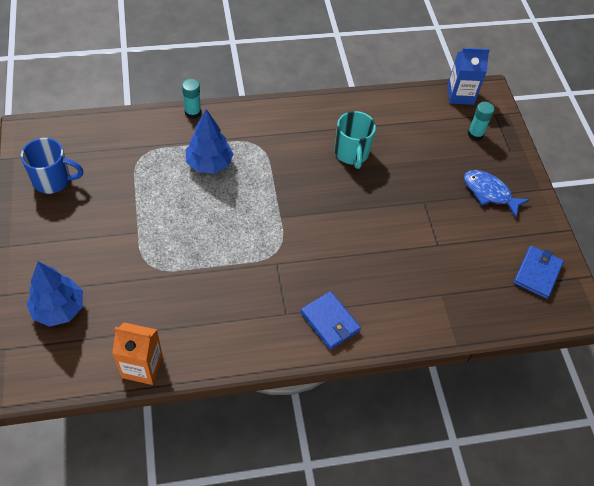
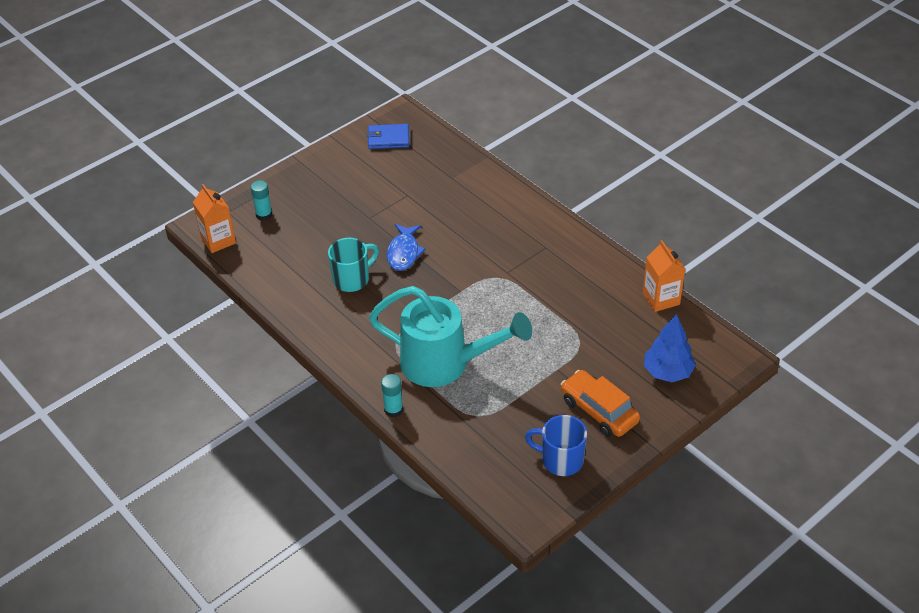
camera: 115 degrees left, 10 degrees down
(53, 180) = (560, 460): blue mug -> blue mug turned 45 degrees counterclockwise
(71, 232) = (599, 411): none -> orange car
(209, 164) = (445, 364): blue tree -> turquoise watering can
(330, 322) = (530, 222): blue wallet -> none
(460, 95) = (218, 240): blue carton -> orange carton
(489, 193) = (327, 186): blue fish -> blue fish (404, 253)

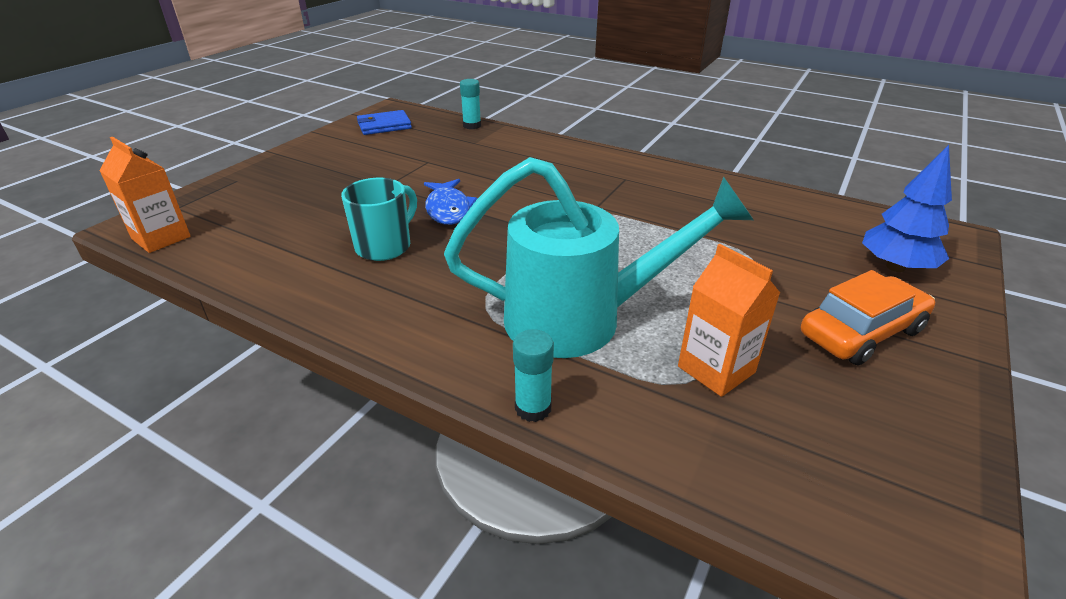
camera: 20 degrees left, 10 degrees down
(264, 215) = (233, 203): turquoise glue stick -> turquoise glue stick (472, 126)
(560, 460) = (882, 421): blue mug -> none
(599, 411) = (861, 332): orange car -> orange car turned 120 degrees clockwise
(661, 299) = (802, 200): orange carton -> orange carton (716, 369)

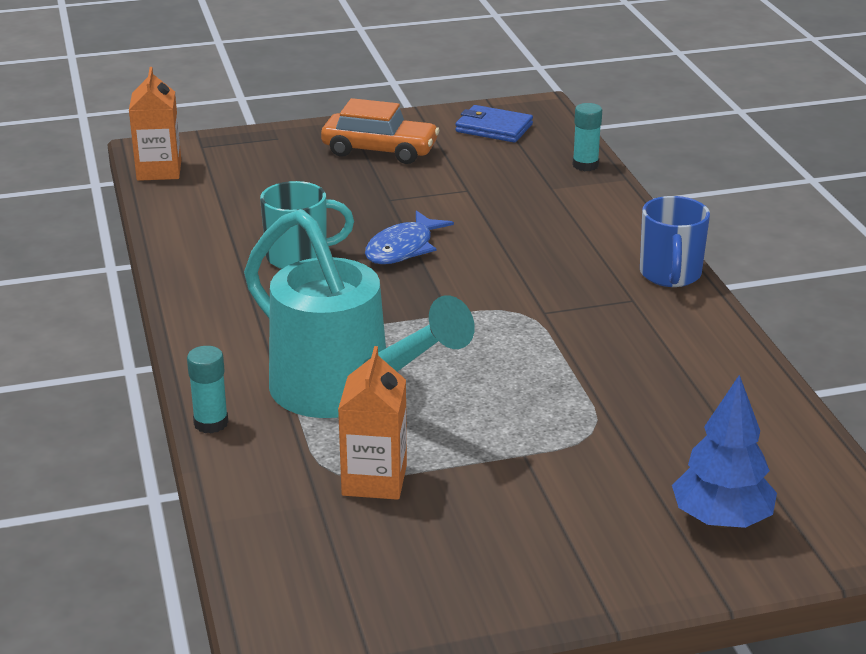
camera: 45 degrees right, 5 degrees down
(617, 159) = (670, 275): none -> blue mug
(861, 332) = (549, 534): orange car -> orange car (380, 150)

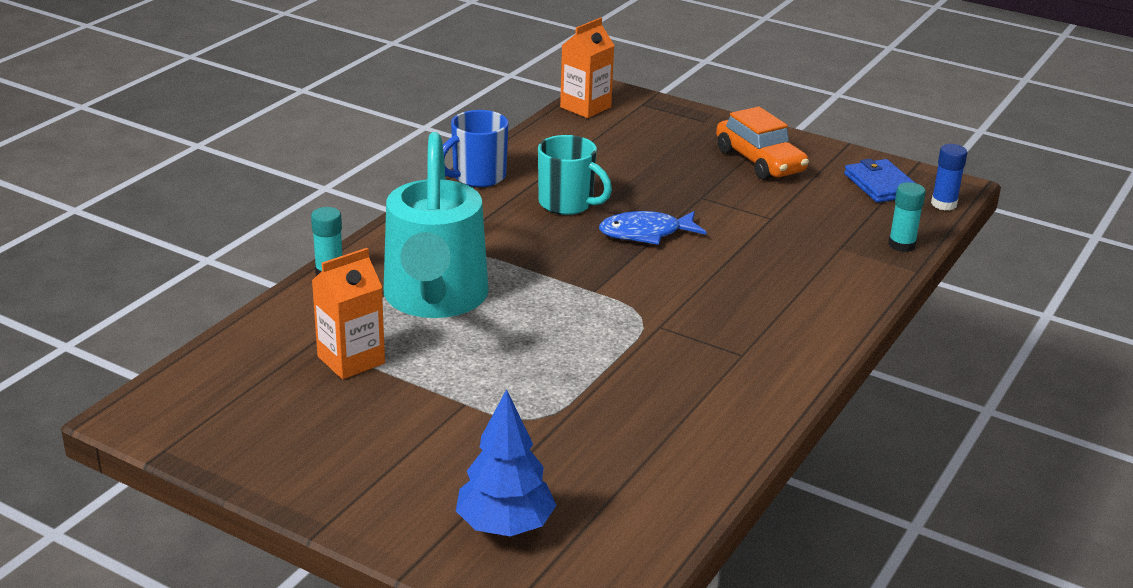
camera: 45 degrees right, 0 degrees up
(557, 122) = (943, 204): none -> blue glue stick
(670, 275) = (807, 354): blue mug -> blue mug (477, 177)

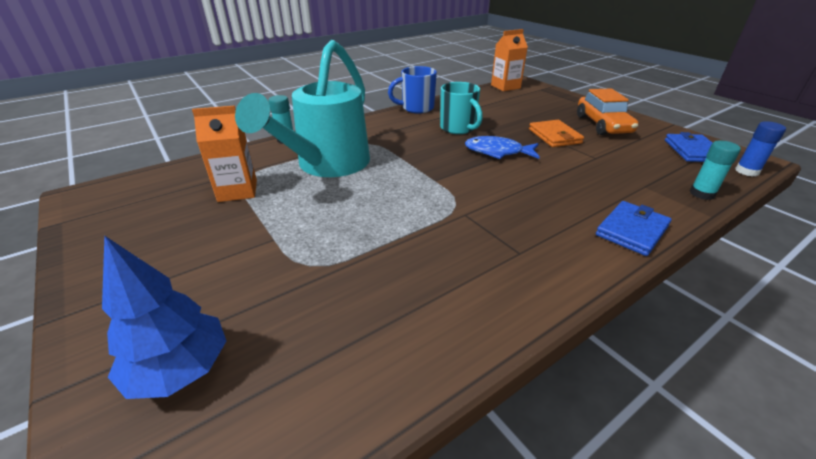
camera: 25 degrees right, 5 degrees up
(706, 193) = (554, 136): none -> orange wallet
(842, 305) = (632, 230): none -> blue wallet

